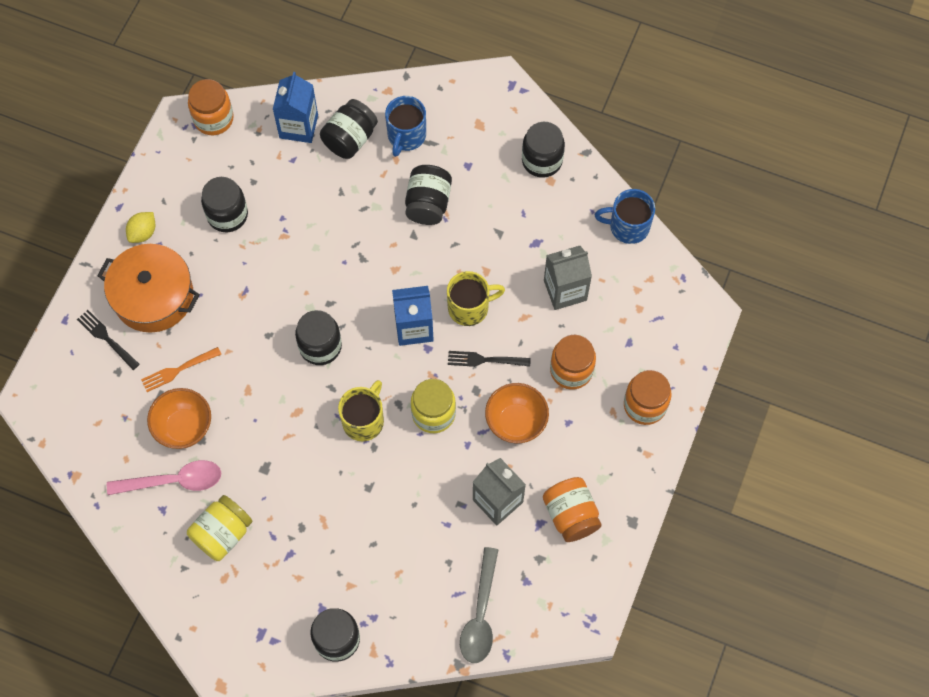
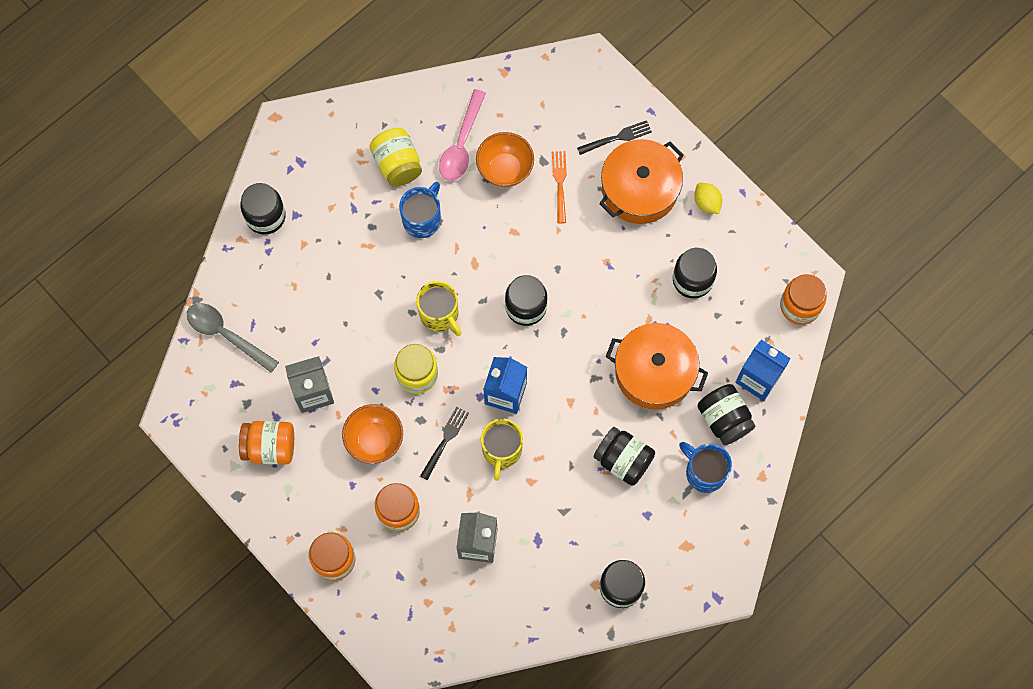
camera: 115 degrees right, 5 degrees up
(332, 211) = (654, 372): none -> orange pot
(628, 226) = (514, 634): blue mug -> blue mug (422, 219)

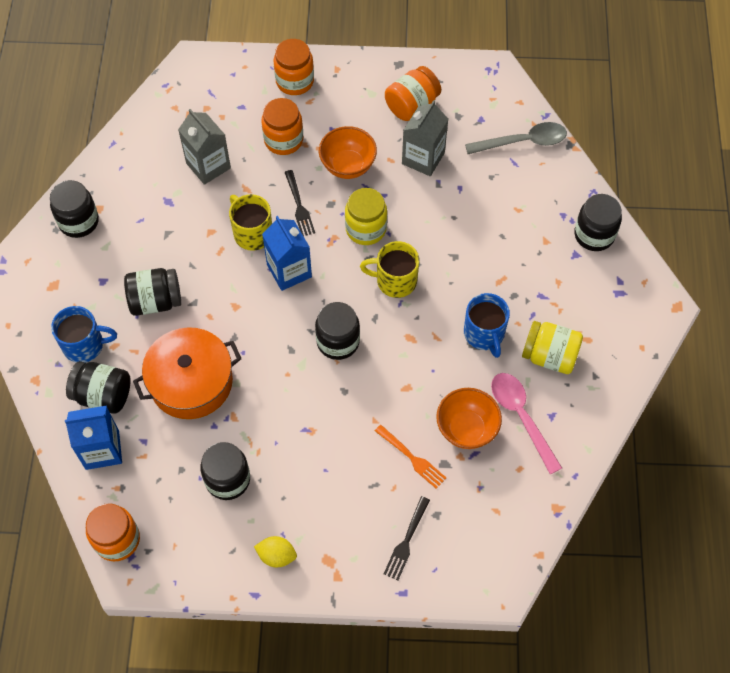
camera: 135 degrees right, 10 degrees down
(639, 189) = (343, 514): orange pot -> none

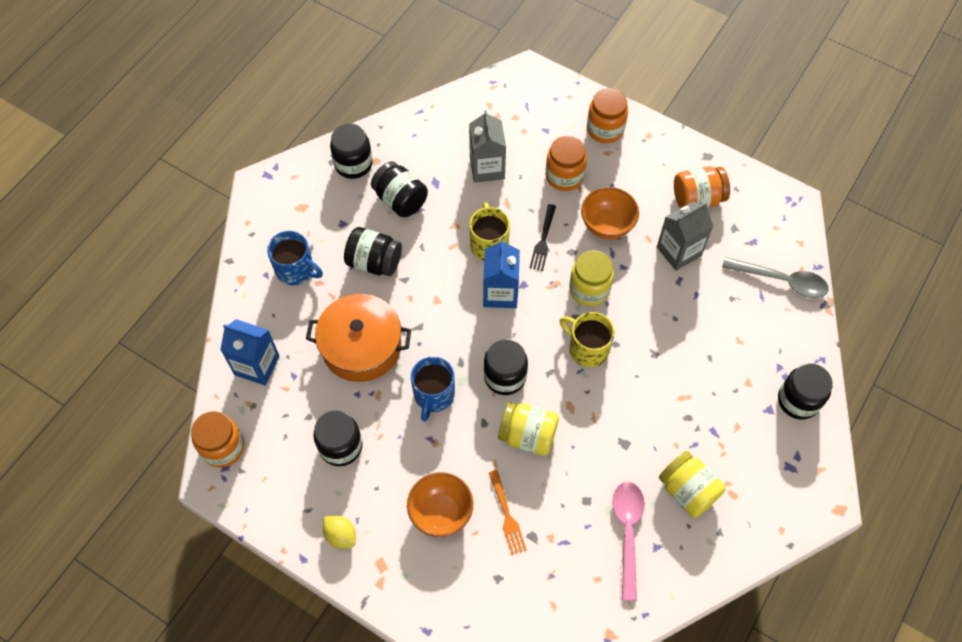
camera: 30 degrees right, 0 degrees up
(103, 395) = (285, 320): black jar -> black jar (400, 200)
(389, 381) = (527, 436): none -> yellow jar
(406, 541) = (457, 586): black fork -> none
(466, 429) = (571, 516): orange bowl -> orange bowl (441, 512)
(484, 334) = (639, 439): blue mug -> blue mug (433, 395)

